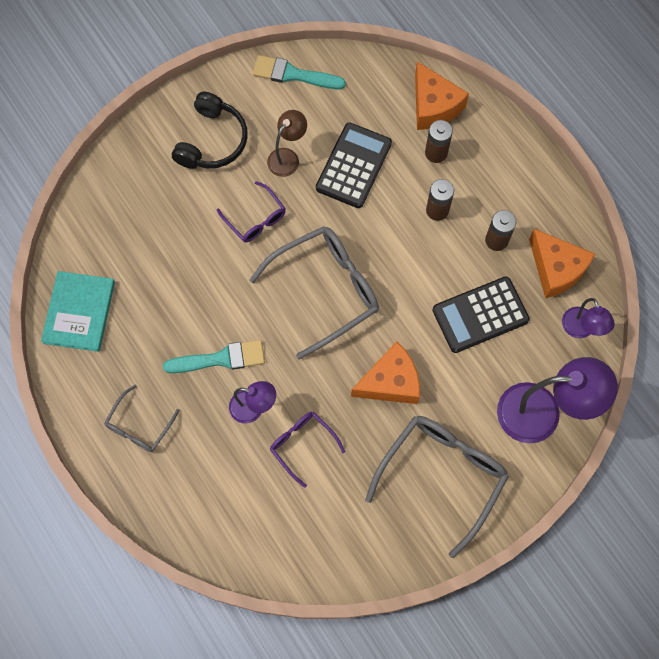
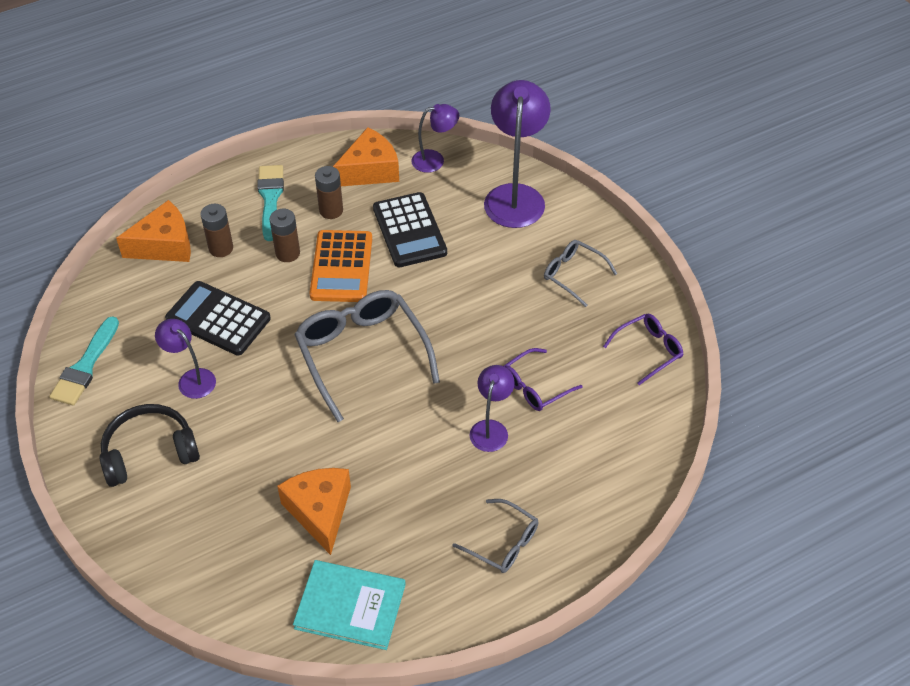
camera: 85 degrees left, 20 degrees down
(212, 140) = (149, 452): black headphones -> black headphones turned 45 degrees counterclockwise
(221, 359) = (429, 457): turquoise brush -> turquoise brush (270, 198)
(256, 219) = (263, 414): purple glasses -> purple glasses (648, 350)
(287, 157) = (191, 379): brown lamp -> purple lamp
(390, 382) = (472, 307): orange cheese -> orange cheese (320, 511)
(426, 259) = (341, 267): none -> orange calculator
(442, 475) = (573, 274): grey glasses -> grey glasses, size x0.53

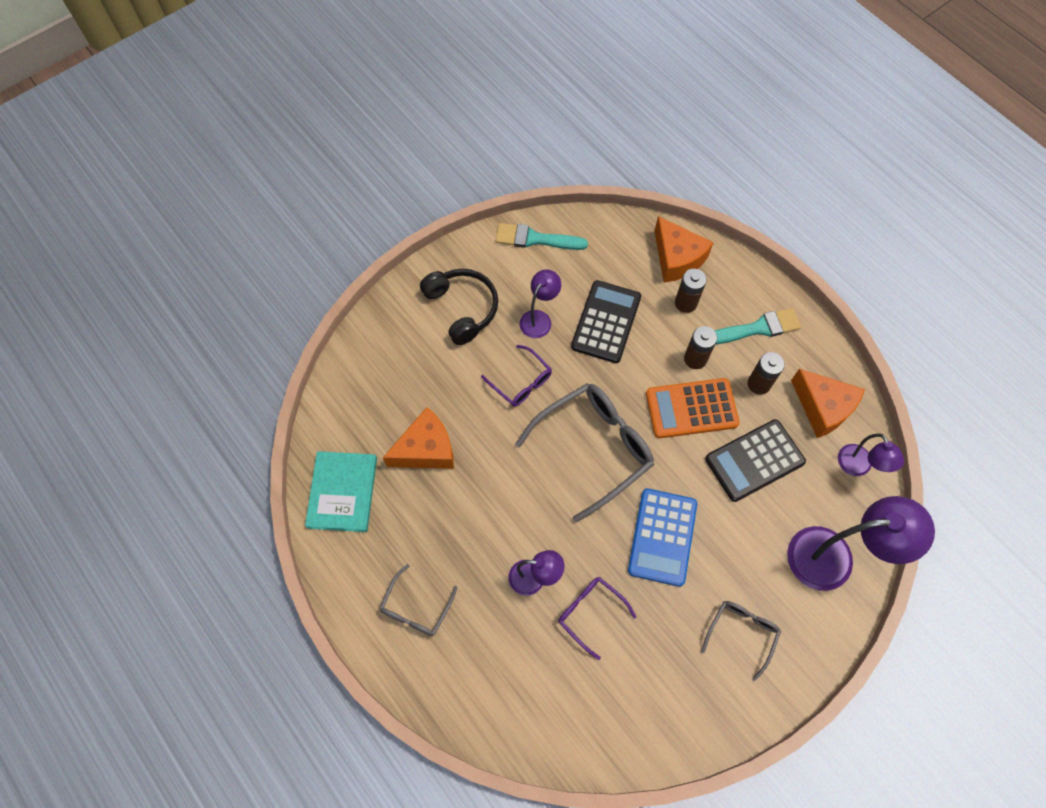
camera: 80 degrees right, 15 degrees up
(470, 315) = (662, 537): none -> blue calculator
(648, 350) = (660, 725): purple glasses -> purple glasses (521, 382)

